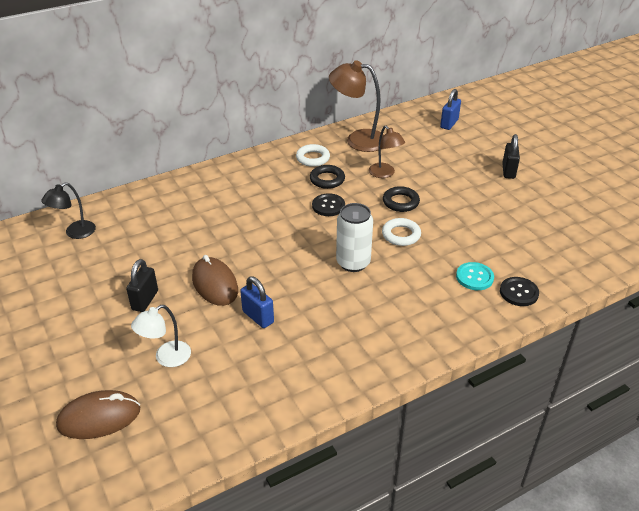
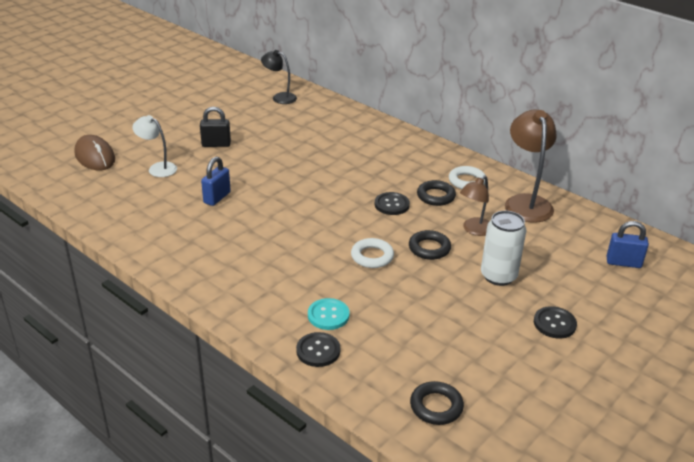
camera: 70 degrees right, 5 degrees down
(215, 284) = (248, 169): brown mouse -> none
(353, 263) = (312, 234): white can -> white can (498, 276)
(508, 171) = (554, 323): black padlock -> black button
(588, 246) = (436, 406): none -> black ring

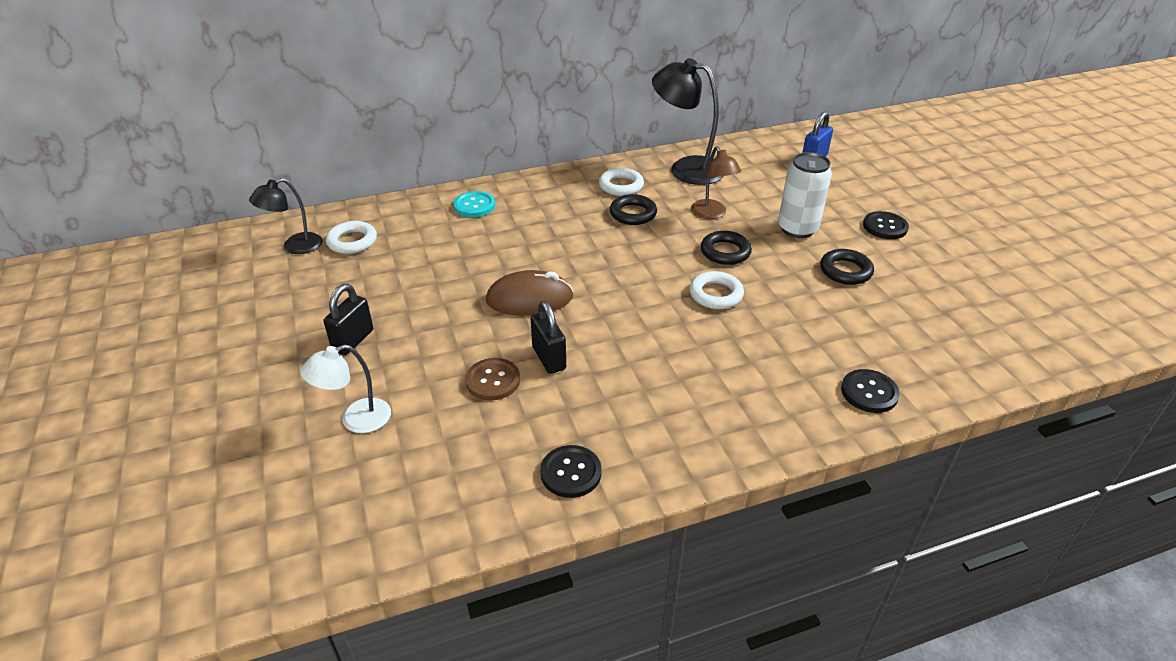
camera: 60 degrees left, 5 degrees up
(95, 157) = (243, 489): brown mouse -> brown mouse (529, 299)
(217, 197) = (493, 380): blue padlock -> brown button
(250, 210) = (549, 358): none -> black padlock
(301, 111) = (352, 241): none -> white ring
(328, 315) = (808, 363): turquoise button -> turquoise button (474, 206)
(392, 205) = (626, 247): black button -> black button (571, 473)
(436, 406) = (985, 340): black ring -> black ring (845, 271)
(526, 202) = (686, 168): brown lamp -> black lamp

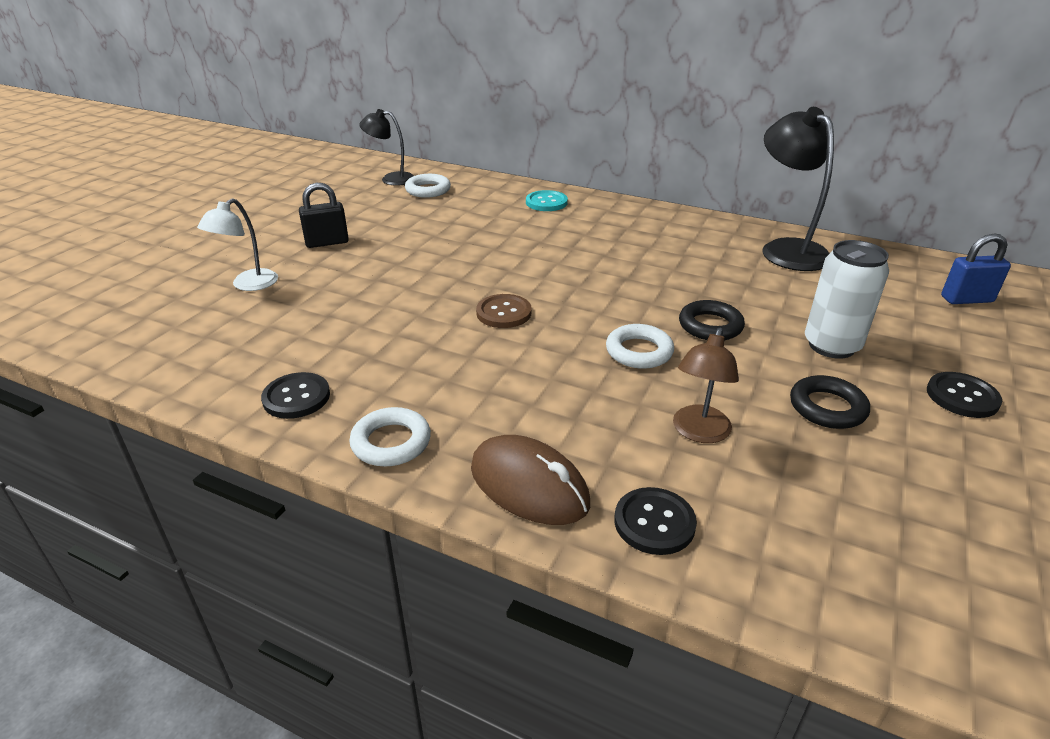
camera: 45 degrees right, 5 degrees down
(356, 420) = (248, 285): white lamp -> white lamp turned 75 degrees counterclockwise
(493, 380) = (359, 310): brown button -> brown button (504, 313)
(529, 299) = (477, 276): brown mouse -> brown mouse (529, 486)
(549, 358) = (419, 319): black padlock -> none
(621, 186) = (695, 237): white ring -> white ring (391, 442)
(633, 214) = (669, 260): black ring -> none
(712, 214) = (751, 292): brown lamp -> brown lamp (698, 432)

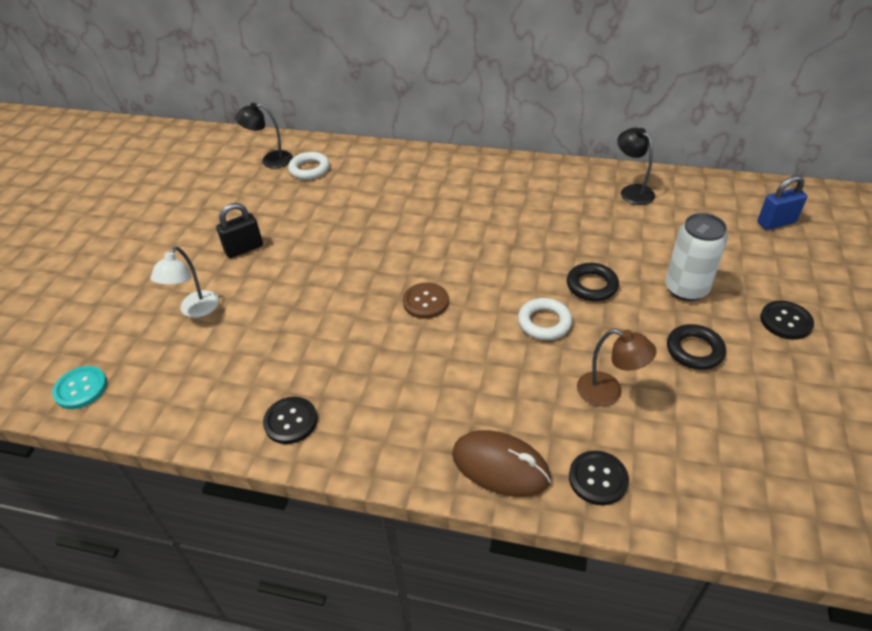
camera: 10 degrees left, 10 degrees up
(391, 442) = (383, 449): white ring -> none
(546, 202) = (420, 168): turquoise button -> turquoise button (81, 388)
(698, 432) = (608, 392): brown lamp -> brown lamp turned 75 degrees counterclockwise
(786, 249) = (632, 191): black lamp -> black lamp, size x0.61

